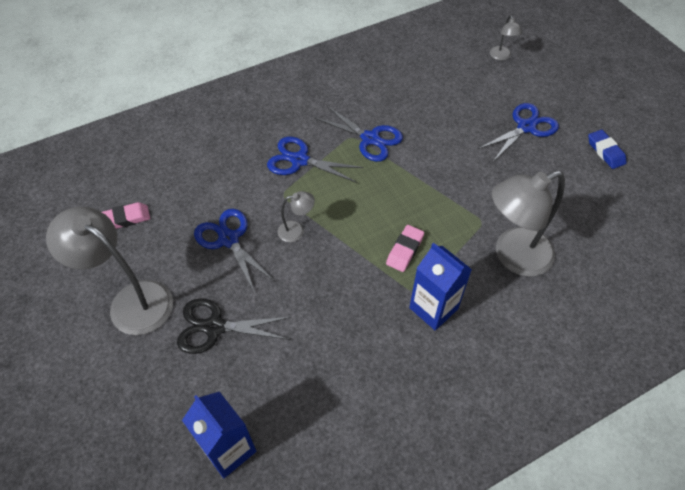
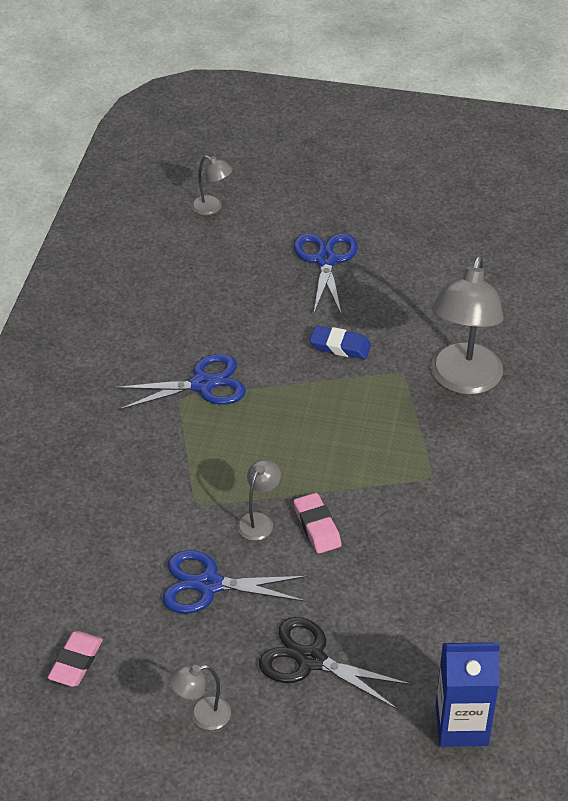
camera: 50 degrees left, 10 degrees down
(131, 300) = (202, 716): grey lamp -> grey lamp, size x0.46
(214, 327) = (311, 660): black scissors -> black scissors turned 75 degrees clockwise
(299, 160) = (165, 460): blue scissors -> none
(404, 250) = (374, 453): pink eraser -> pink eraser (317, 527)
(433, 308) = (460, 476): blue carton -> none
(605, 152) = (418, 231): blue eraser -> blue eraser (340, 346)

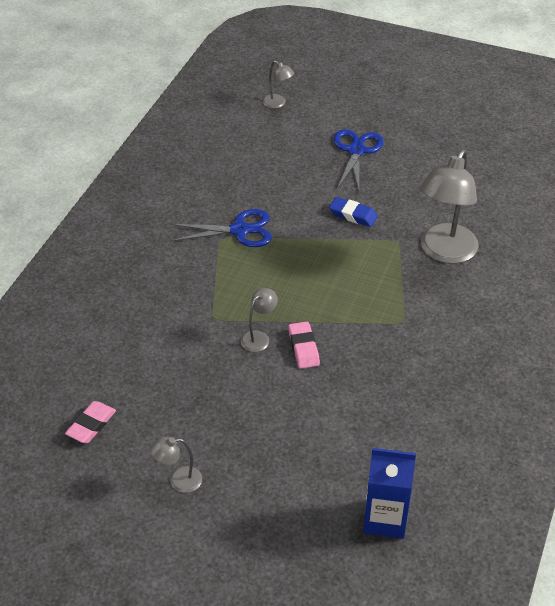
camera: 10 degrees right, 0 degrees up
(209, 585) = (208, 380): blue scissors -> none
(311, 660) = (275, 449): black scissors -> none

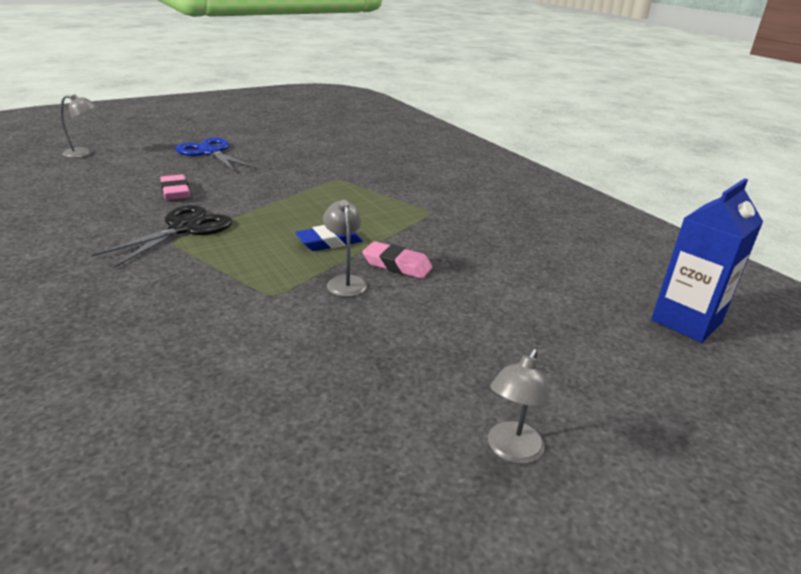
camera: 55 degrees left, 15 degrees down
(91, 425) = (302, 497): pink eraser -> pink eraser (175, 192)
(239, 230) = (184, 229): blue scissors -> black scissors
(353, 215) = (275, 180): blue eraser -> blue eraser (329, 242)
(444, 252) = (380, 170): grey lamp -> none

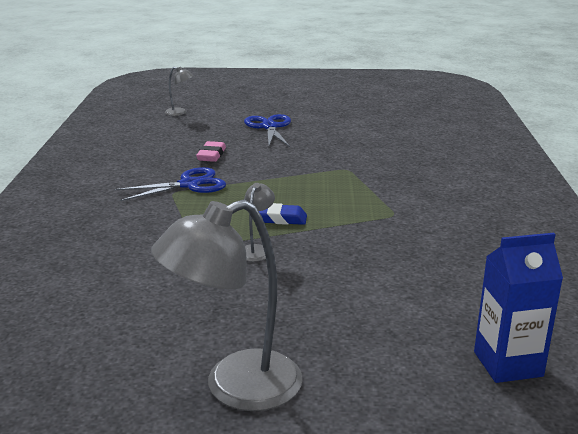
camera: 35 degrees right, 5 degrees down
(184, 229) = (189, 184): black scissors -> blue scissors
(397, 265) = (310, 249): pink eraser -> none
(511, 451) = (235, 387): grey lamp -> grey lamp, size x2.17

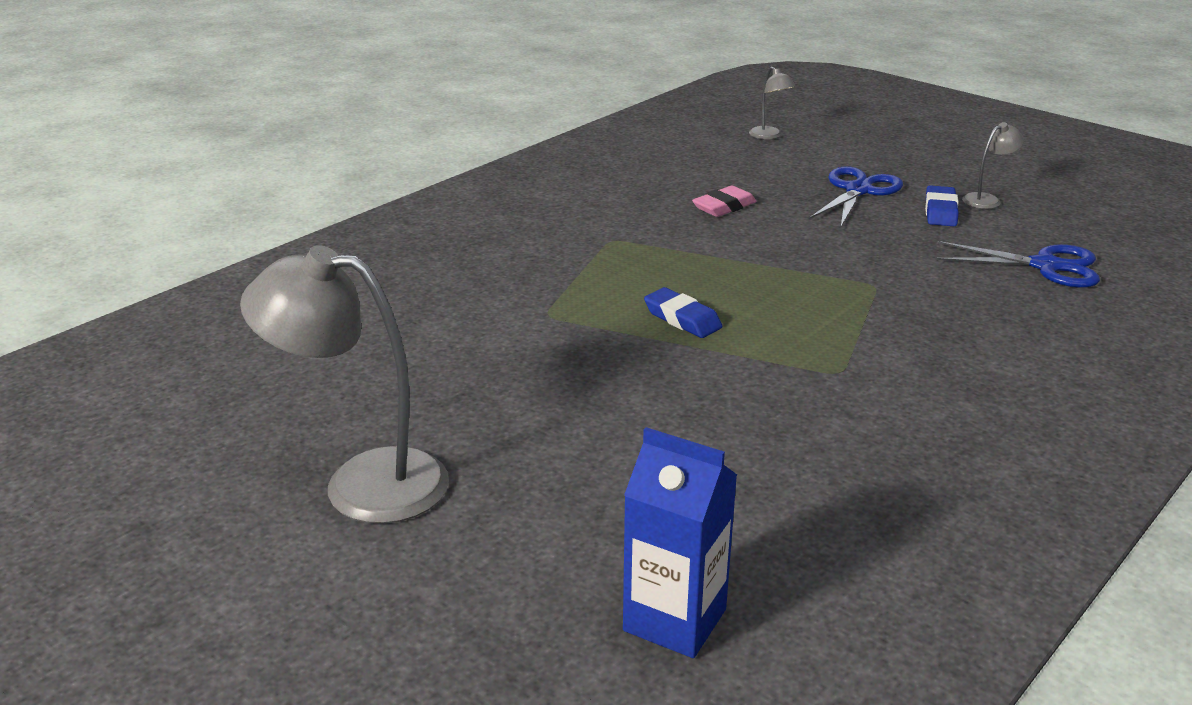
camera: 40 degrees right, 5 degrees up
(189, 184) = (643, 237): blue scissors -> blue scissors (1045, 266)
(256, 250) = (599, 346): grey lamp -> grey lamp (987, 199)
(324, 125) = (940, 211): none -> blue eraser

